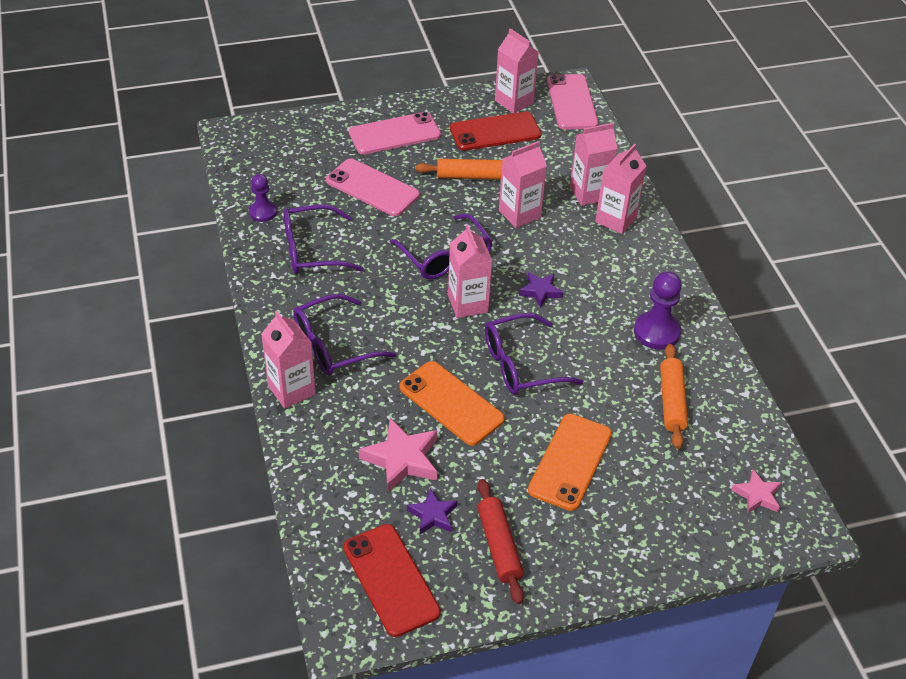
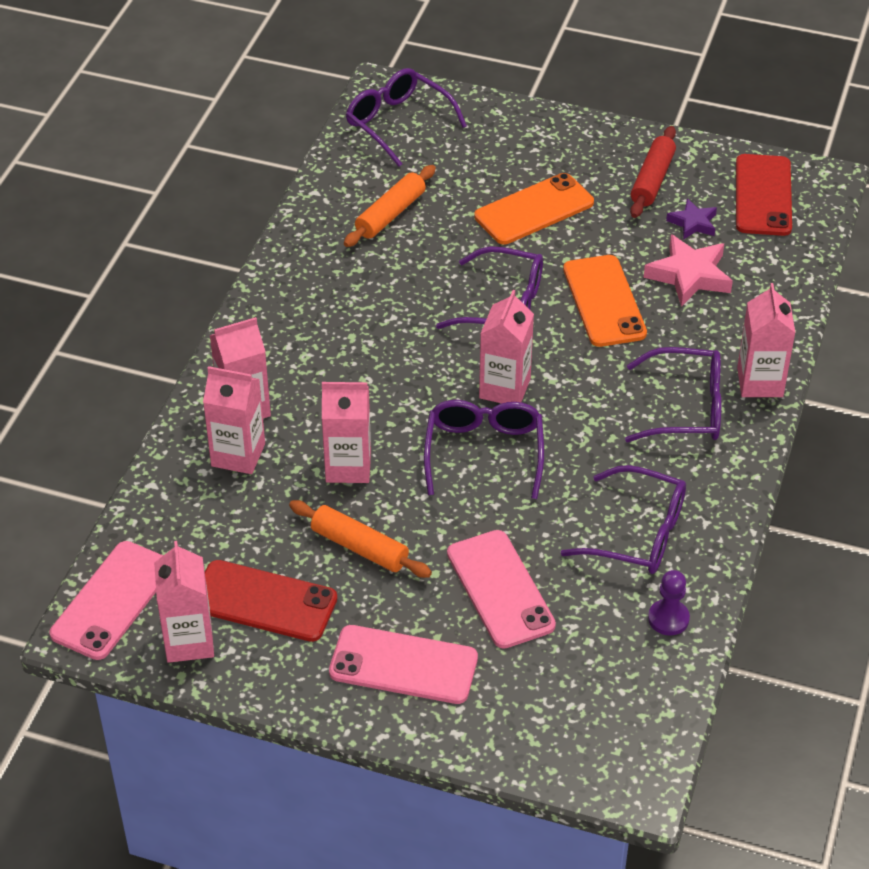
camera: 145 degrees left, 0 degrees up
(540, 291) = (413, 366): purple star -> none
(656, 332) = (336, 275): purple pawn -> none
(757, 495) = (397, 123): pink star -> purple glasses

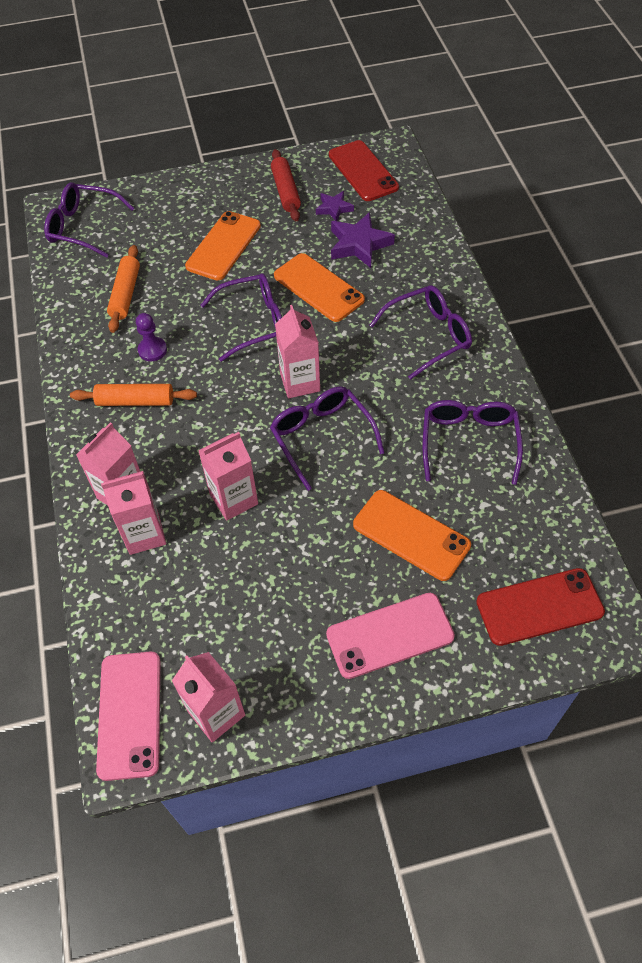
camera: 30 degrees left, 10 degrees up
(264, 601) = (250, 644): red phone -> red phone (539, 607)
(359, 547) = (288, 559): orange rolling pin -> orange rolling pin (135, 401)
(500, 589) = (411, 535): pink phone -> orange phone
(638, 534) = (469, 441): purple glasses -> purple glasses turned 75 degrees counterclockwise
(668, 618) = (536, 493): purple pawn -> purple pawn (152, 350)
(689, 275) = (359, 244): pink star -> purple star
(760, 382) = (459, 295): pink carton -> none

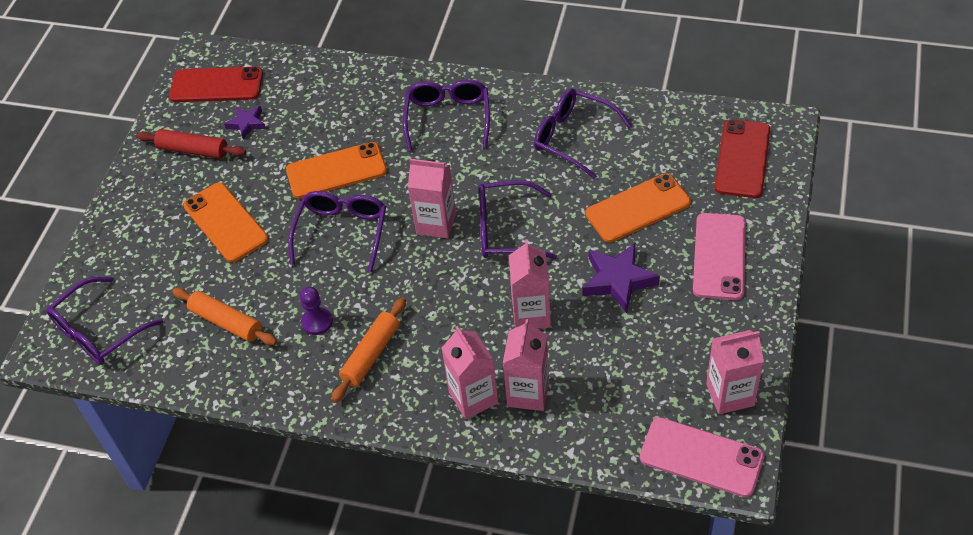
camera: 60 degrees left, 5 degrees down
(359, 244) = (307, 123): purple star -> purple star (618, 280)

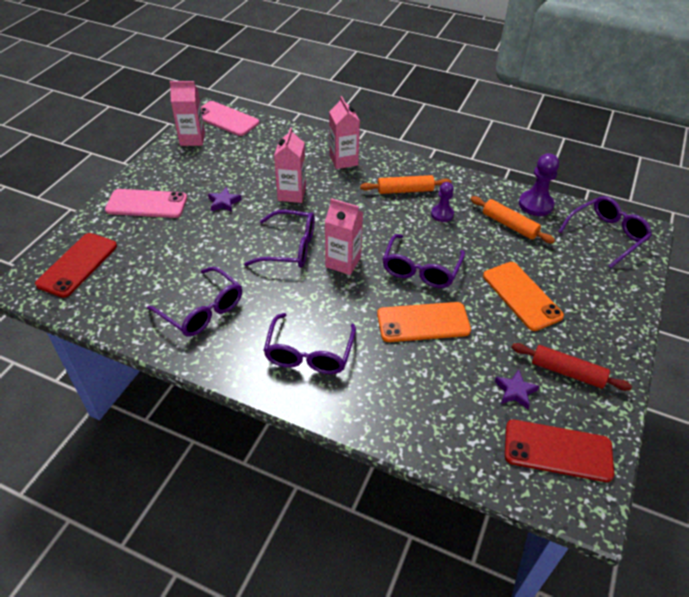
camera: 175 degrees left, 5 degrees down
(184, 367) = (535, 204): none -> purple pawn
(371, 355) = (405, 190): orange rolling pin -> orange rolling pin turned 45 degrees clockwise
(528, 393) = (309, 157): pink carton -> none
(618, 280) = (224, 202): purple star -> purple star, size x0.60
(638, 208) = (182, 244): orange phone -> none
(719, 256) = (147, 204): pink phone -> pink phone turned 75 degrees clockwise

